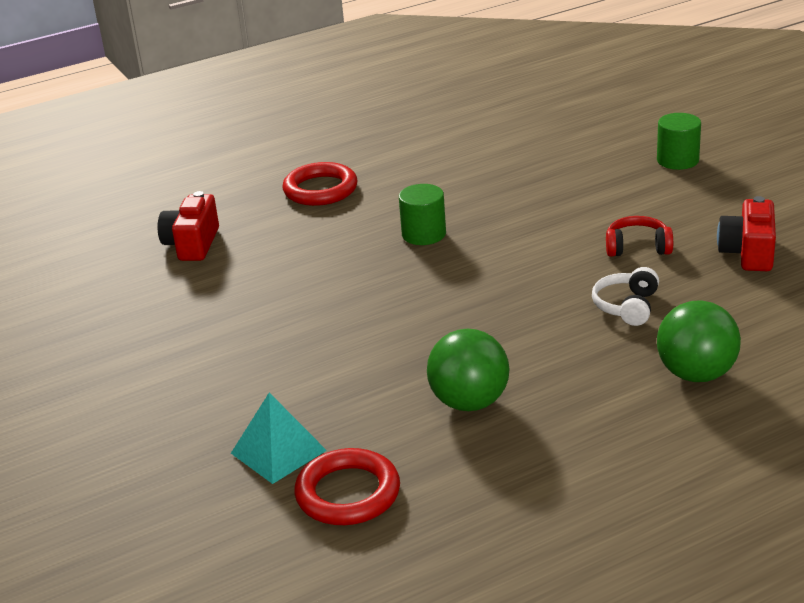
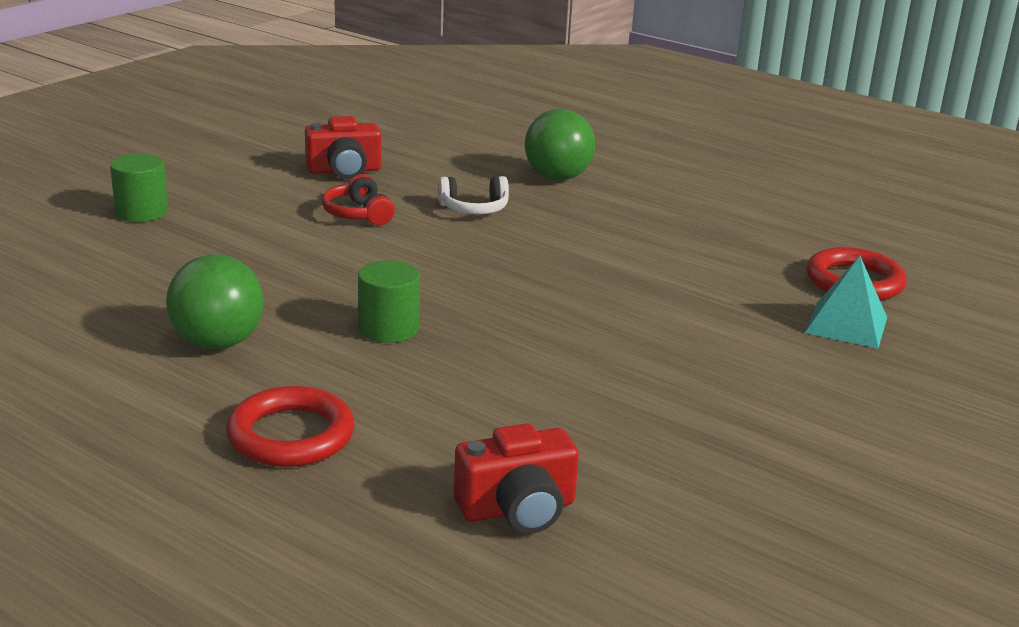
camera: 120 degrees left, 5 degrees down
(469, 402) = (683, 253): green ball -> green ball (218, 343)

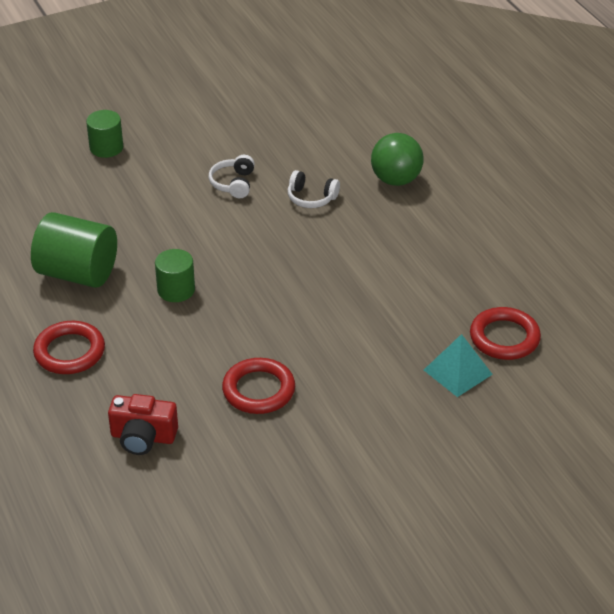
camera: 30 degrees right, 15 degrees up
(218, 343) = (77, 273): green ball -> green cylinder
(344, 171) = (256, 137): red camera -> none
(358, 214) = (233, 183): red headphones -> white headphones
(625, 406) = (258, 390): none -> red ring

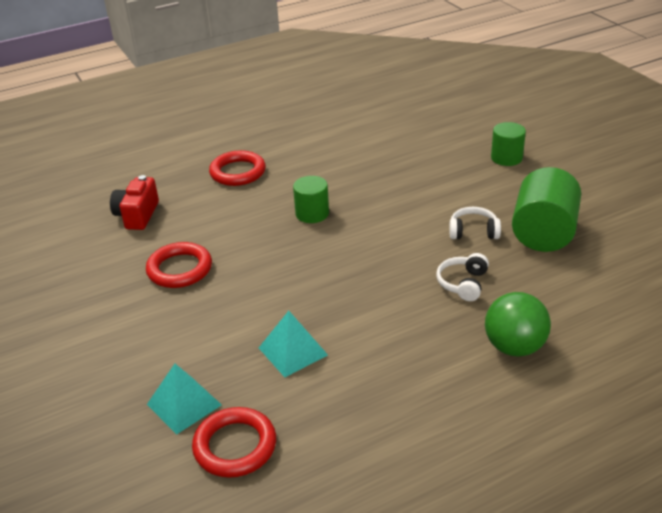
camera: 90 degrees right, 5 degrees down
(77, 273) = (331, 164): green cylinder -> green cylinder (543, 233)
(393, 305) = (292, 351): none -> turquoise pyramid

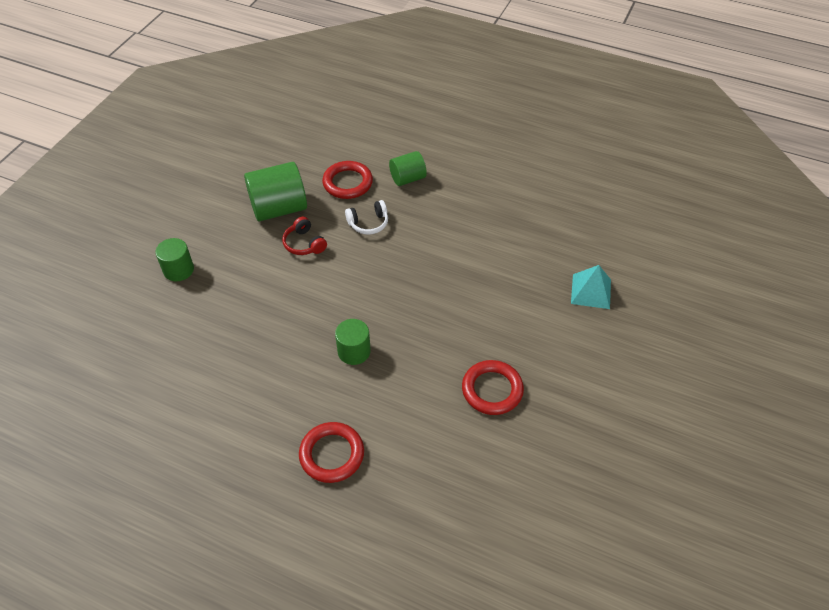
camera: 130 degrees left, 15 degrees up
(137, 215) = (458, 484): red camera -> none
(235, 446) = (589, 249): red ring -> red ring (347, 183)
(292, 351) = (503, 269): turquoise pyramid -> none
(473, 232) = (304, 243): white headphones -> red headphones
(514, 347) = (407, 178): green ball -> green cylinder

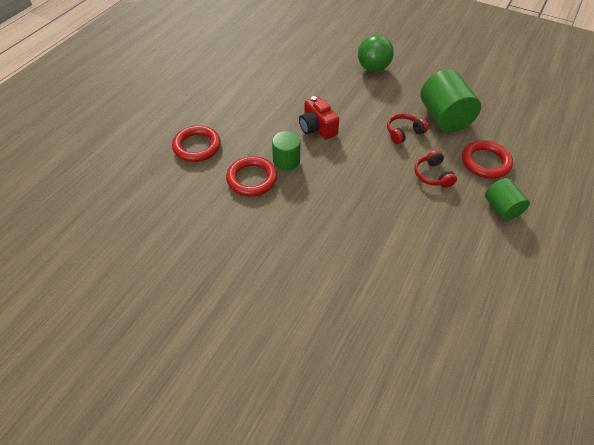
camera: 95 degrees right, 0 degrees up
(178, 270) = (373, 68): green cylinder -> green ball
(295, 324) = (317, 128): none -> red camera
(368, 223) = (433, 175): white headphones -> red headphones
(492, 390) = (231, 251): red ring -> red ring (252, 179)
(591, 291) = (343, 365): turquoise pyramid -> none

